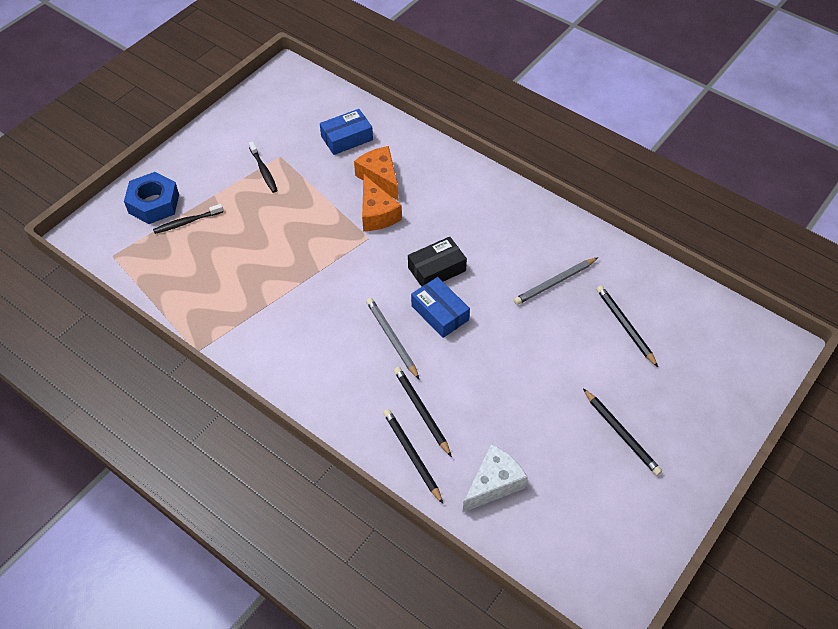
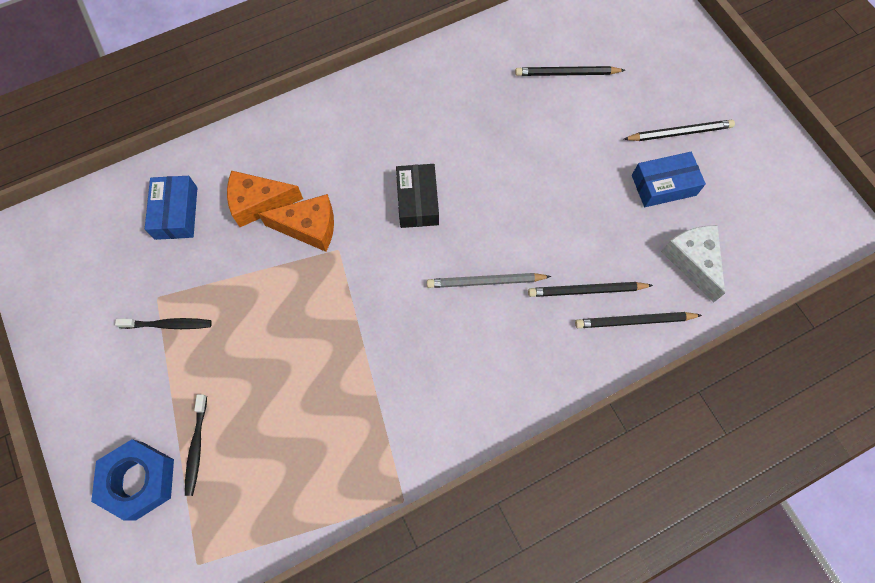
camera: 65 degrees left, 15 degrees up
(440, 313) = (475, 222): blue box -> blue box (663, 185)
(554, 282) = (489, 105): grey pencil -> none

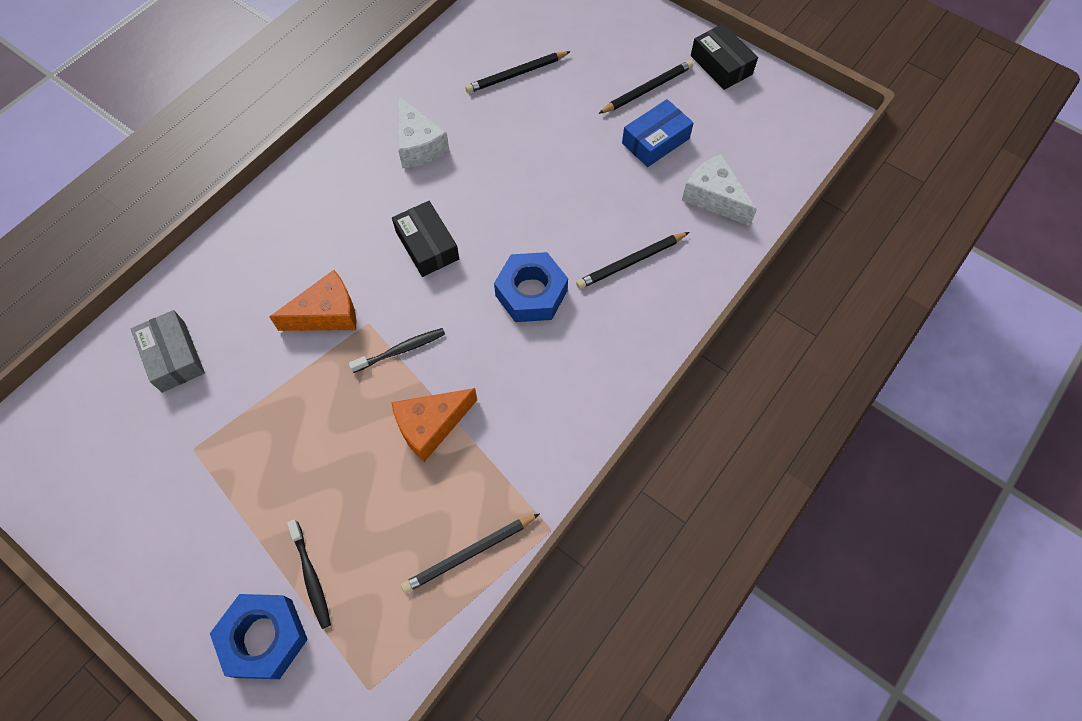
camera: 25 degrees left, 5 degrees down
(168, 324) = (219, 470): black toothbrush -> black toothbrush (401, 350)
(176, 213) = (173, 357): blue box -> grey box
(258, 203) = (261, 311): orange cheese -> orange cheese (431, 426)
(452, 107) = (418, 145): none -> white cheese
(485, 282) = (531, 293): grey pencil -> blue nut
(634, 321) = (688, 271): black pencil -> black pencil (469, 553)
(761, 135) = (721, 65): none -> black box

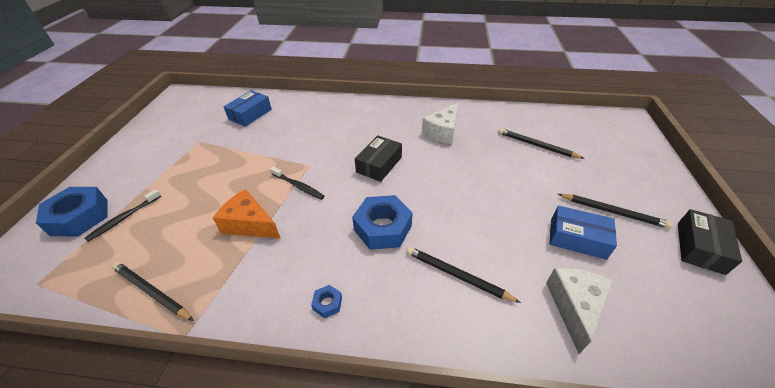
camera: 60 degrees right, 20 degrees down
(173, 357) = (250, 114): grey box -> blue box
(327, 314) = (305, 148): orange cheese -> none
(592, 386) = (327, 303): none -> blue nut

